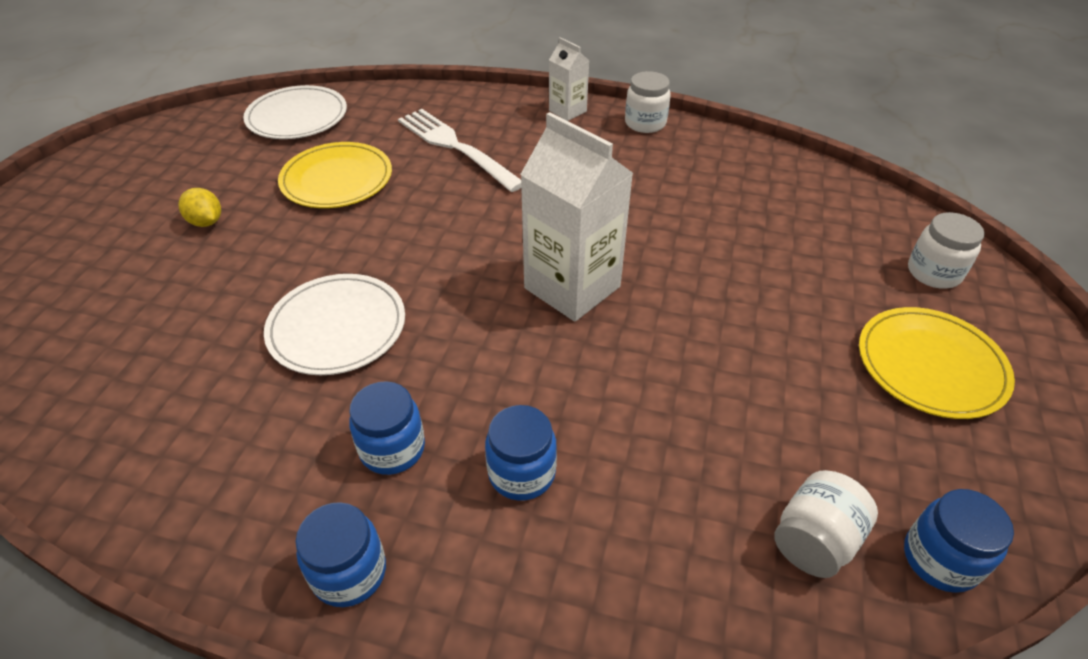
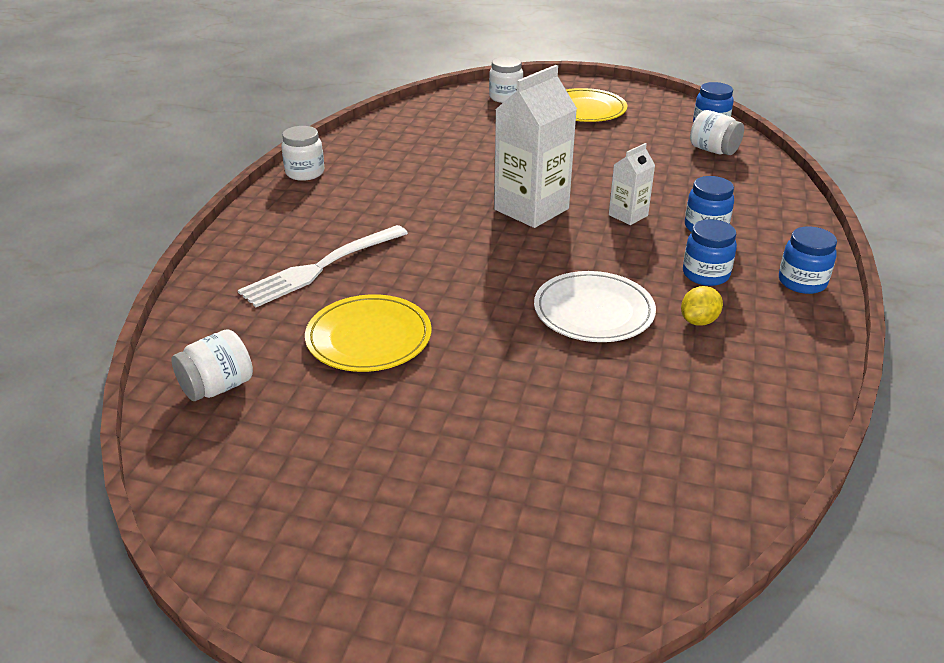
camera: 90 degrees left, 10 degrees down
(206, 222) = (442, 422): yellow lemon -> yellow lemon (699, 321)
(297, 117) = (218, 387): white plate -> white jar
(567, 111) = (270, 208): white carton -> white carton (628, 215)

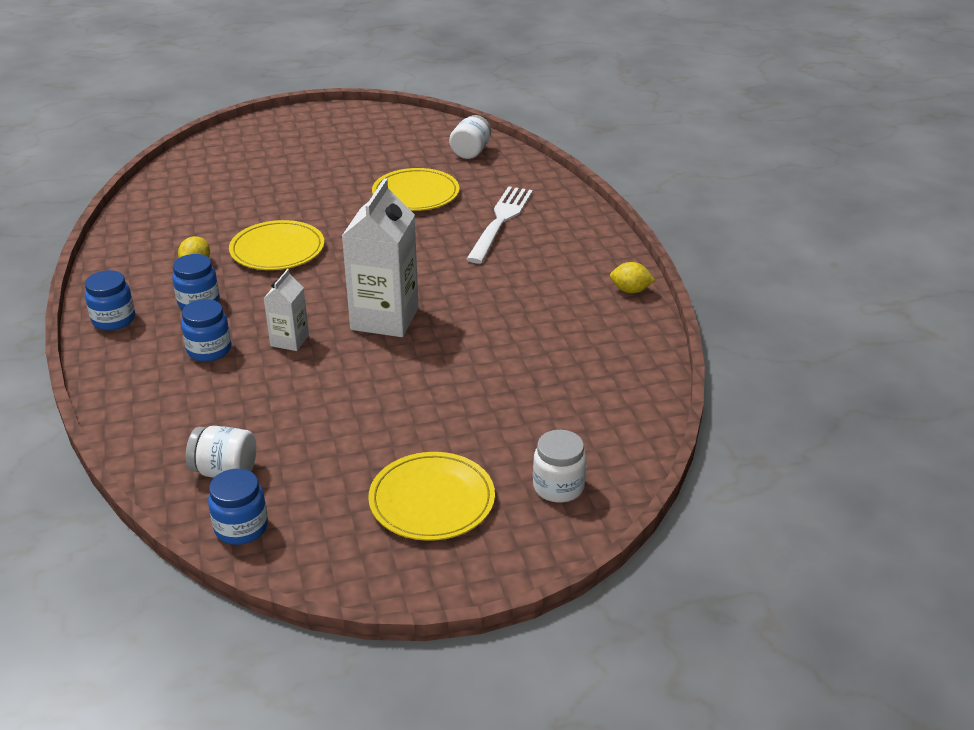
camera: 150 degrees right, 0 degrees up
(305, 173) = (630, 290): white jar -> yellow lemon
(593, 311) = (277, 249): white plate -> yellow plate

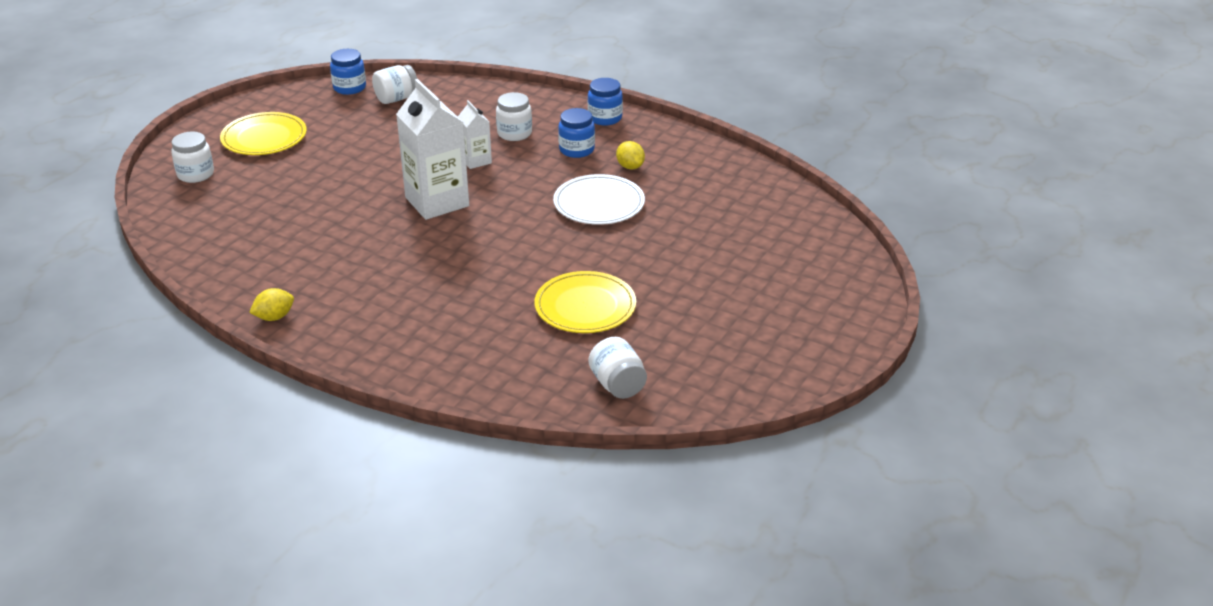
camera: 135 degrees right, 0 degrees up
(209, 350) = (514, 133): blue jar -> white jar
(277, 249) = (599, 204): yellow plate -> white plate
(500, 221) = (468, 321): white fork -> none

